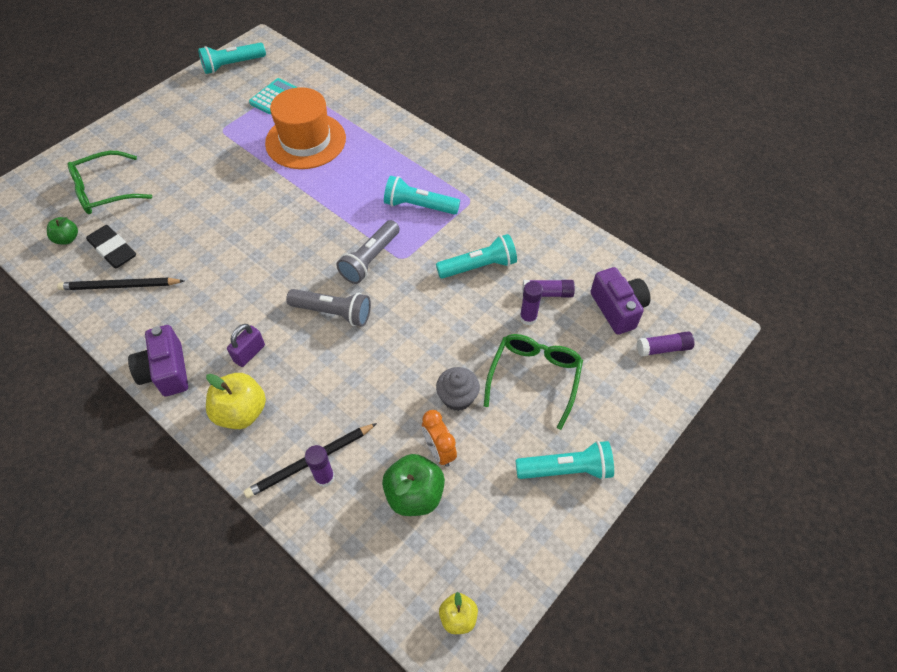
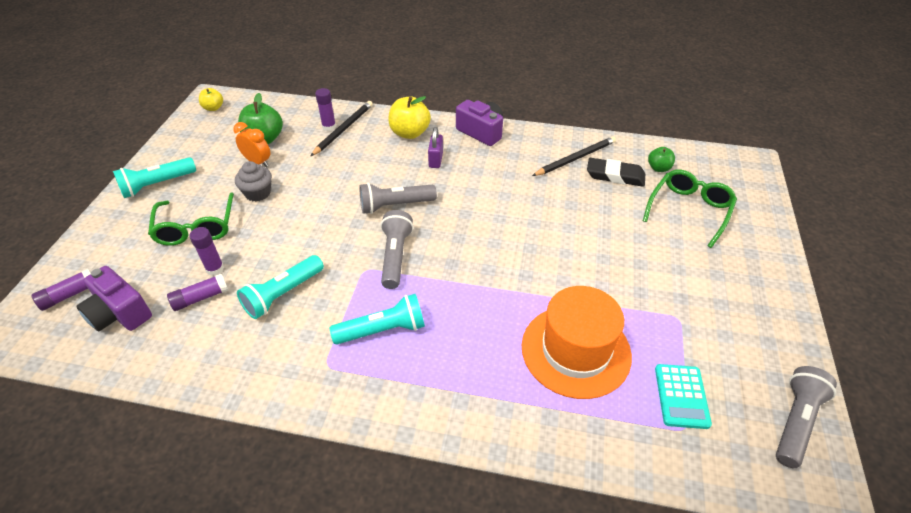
camera: 150 degrees right, 10 degrees down
(232, 65) = (795, 422): turquoise flashlight -> grey flashlight

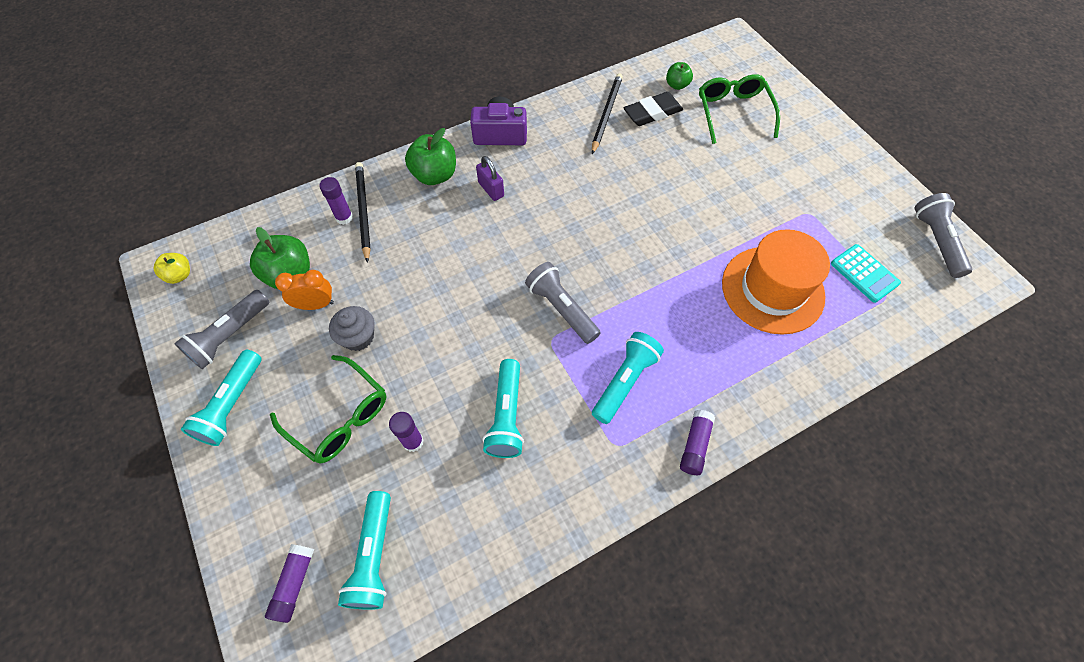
camera: 40 degrees left, 15 degrees up
(119, 313) = (374, 556): purple camera -> turquoise flashlight
(201, 298) = (435, 478): purple glue stick -> purple glue stick (695, 445)
(395, 205) = (506, 260): grey flashlight -> grey flashlight (230, 335)
(410, 133) = (435, 175): yellow apple -> green apple

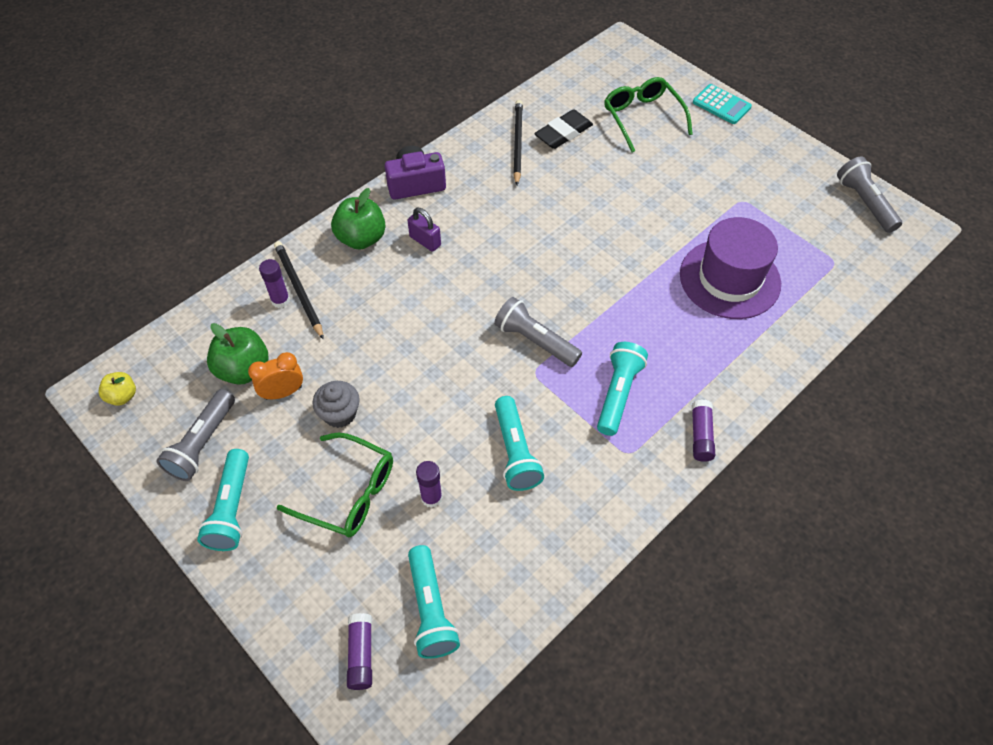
camera: 15 degrees left, 5 degrees down
(677, 85) = (579, 101): green apple -> none
(772, 289) = (729, 279): orange hat -> purple hat
(864, 273) = (808, 246): turquoise calculator -> turquoise calculator (721, 105)

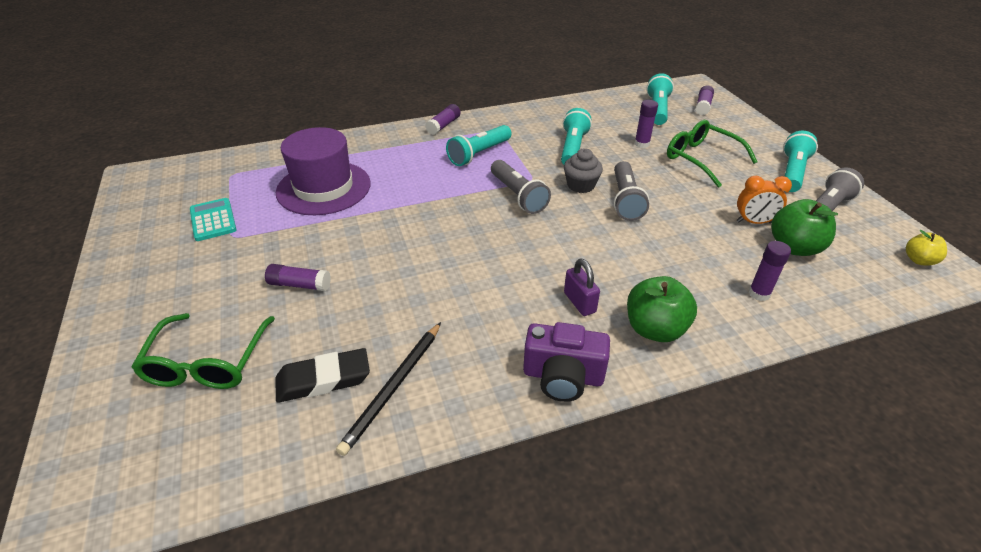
camera: 155 degrees left, 15 degrees down
(299, 290) = (737, 298): black pencil -> none
(339, 414) = (703, 197): grey cupcake -> grey cupcake (580, 185)
(643, 182) = (300, 285): none -> purple glue stick
(721, 105) = (99, 343): turquoise calculator -> turquoise calculator (213, 220)
(864, 203) = (140, 202): grey flashlight -> grey flashlight (625, 200)

